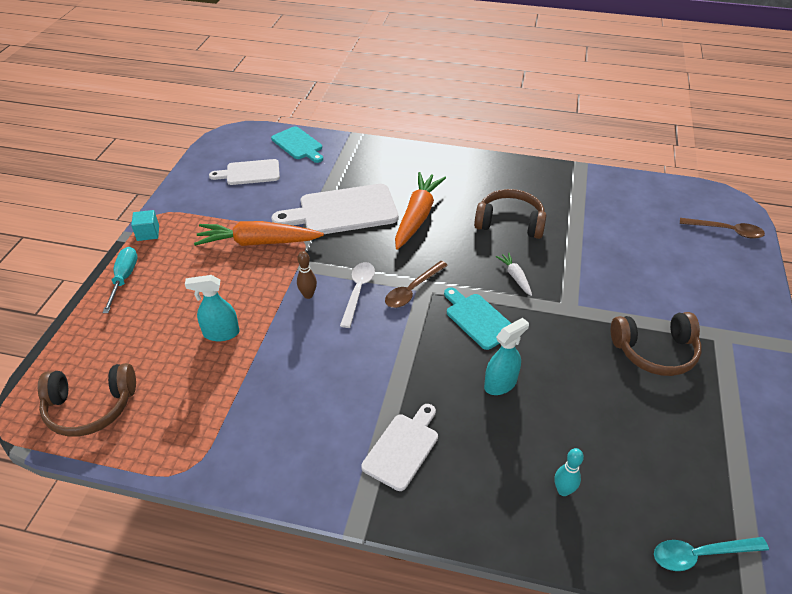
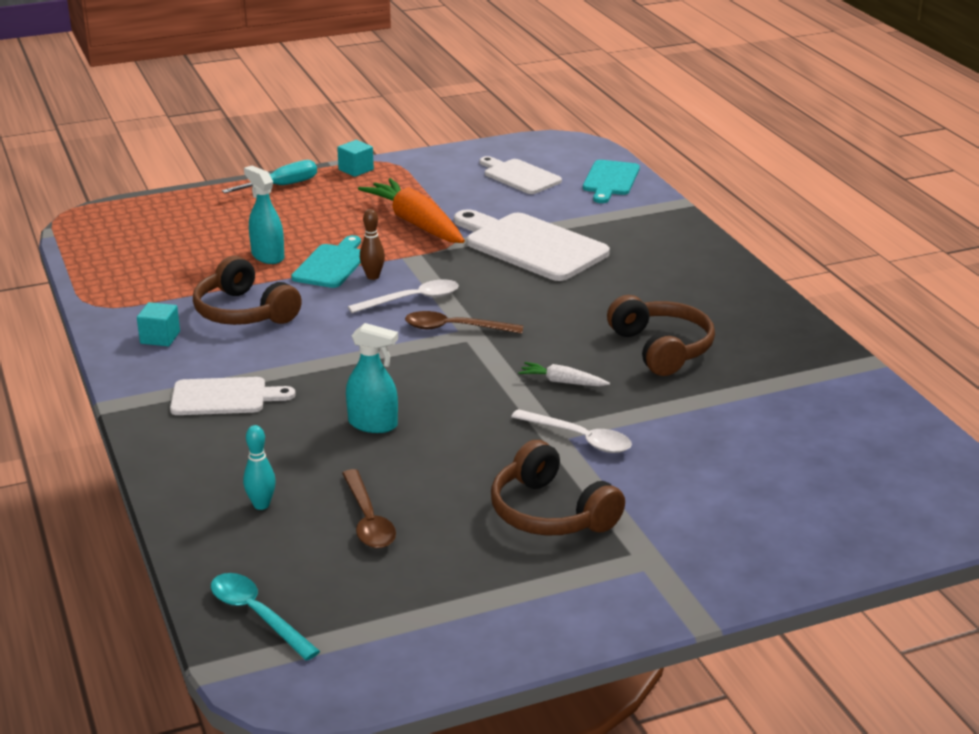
camera: 55 degrees right, 15 degrees down
(90, 407) = (119, 238): brown headphones -> brown headphones (244, 312)
(280, 449) = (160, 337): none -> turquoise cube
(417, 216) = (586, 289): orange carrot -> none
(478, 319) = (458, 381): turquoise cutting board -> turquoise cutting board (331, 265)
(515, 277) = (562, 382): white carrot -> white carrot turned 105 degrees counterclockwise
(582, 301) = (579, 438): none -> white spoon
(726, 231) = (896, 515): brown spoon -> brown spoon (368, 520)

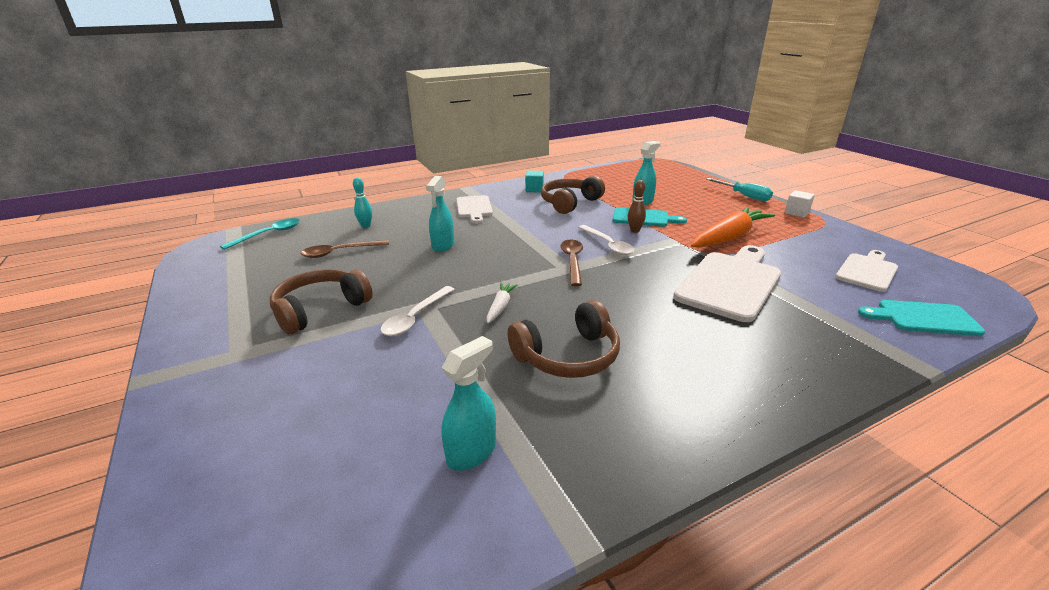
camera: 85 degrees right, 0 degrees up
(356, 170) = (796, 212): turquoise cube -> white cube
(794, 401) = (472, 452): none -> turquoise spray bottle

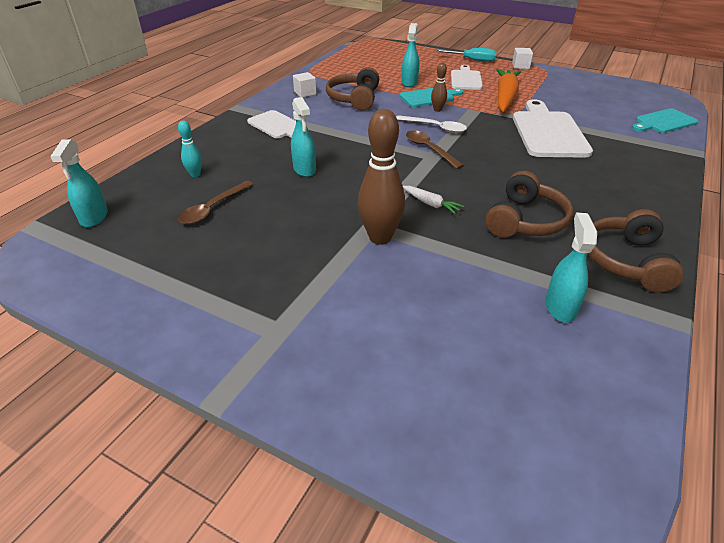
camera: 35 degrees left, 10 degrees up
(269, 234) = (94, 217): turquoise spoon -> turquoise spray bottle
(320, 309) = (286, 265): brown headphones -> brown headphones (626, 261)
(415, 317) = (380, 237): white spoon -> brown bowling pin
(500, 307) = (431, 204): white carrot -> white carrot turned 150 degrees clockwise
(534, 189) = (305, 93): turquoise cube -> white cube
(867, 271) = (606, 99): white cutting board -> white cutting board (466, 79)

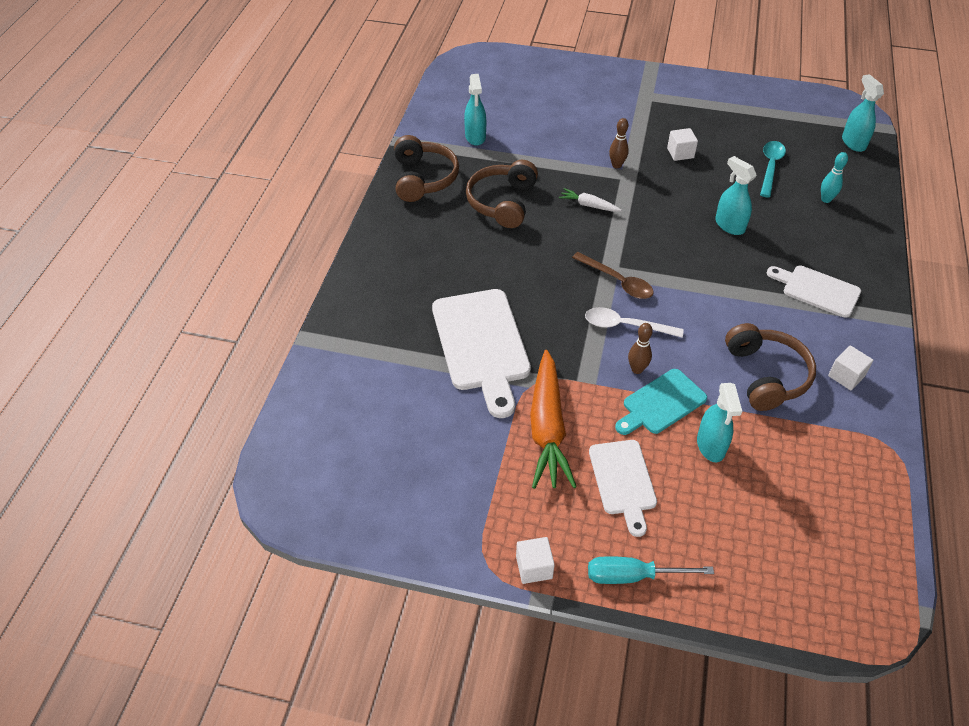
camera: 165 degrees right, 10 degrees up
(213, 208) = (770, 167): brown spoon -> turquoise spoon
(296, 239) = (680, 153): none -> white cube
(380, 237) = (616, 165): brown bowling pin -> brown bowling pin, size x0.50
(664, 122) = (320, 403): turquoise cutting board -> none

